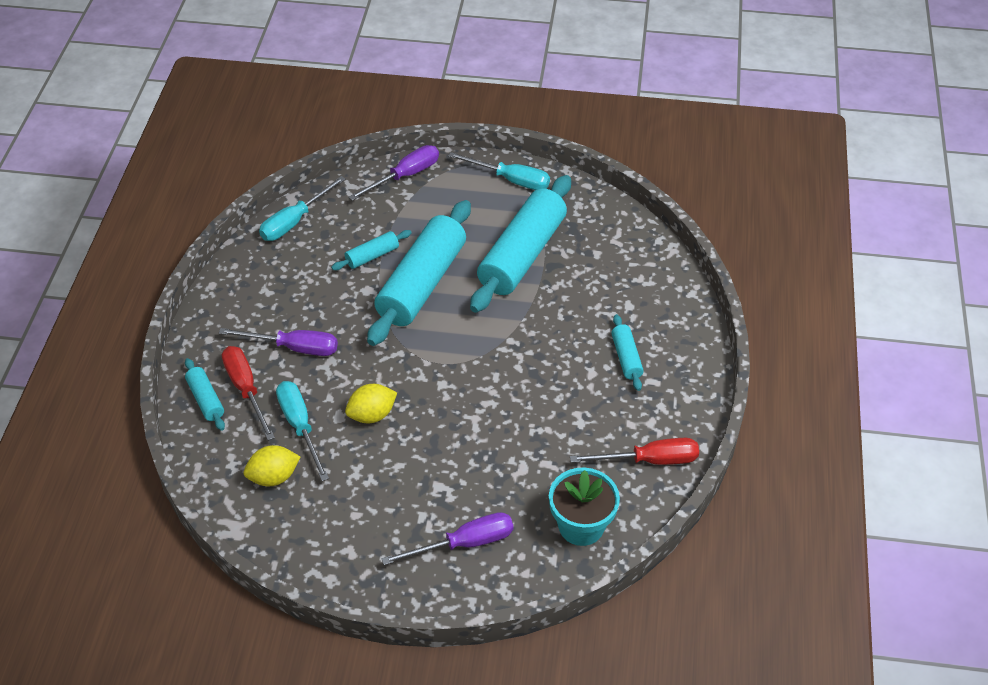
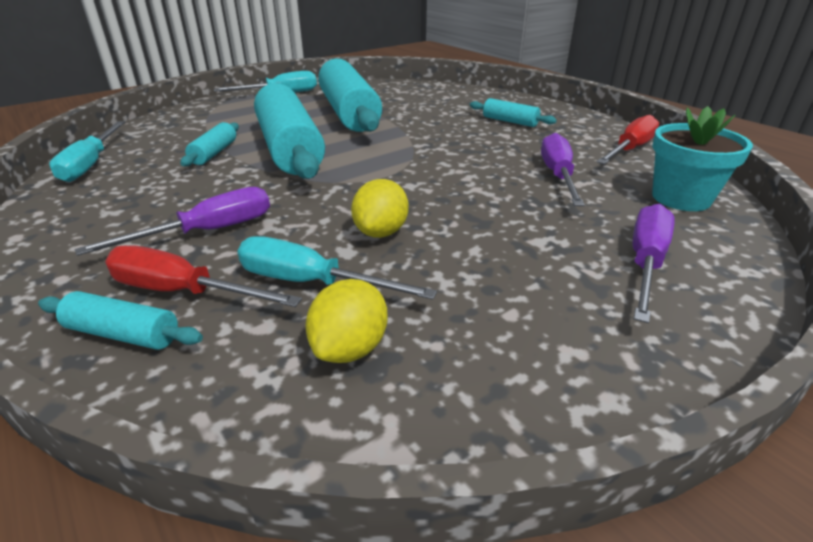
camera: 45 degrees left, 15 degrees down
(405, 176) = (184, 115): purple screwdriver -> purple screwdriver (558, 176)

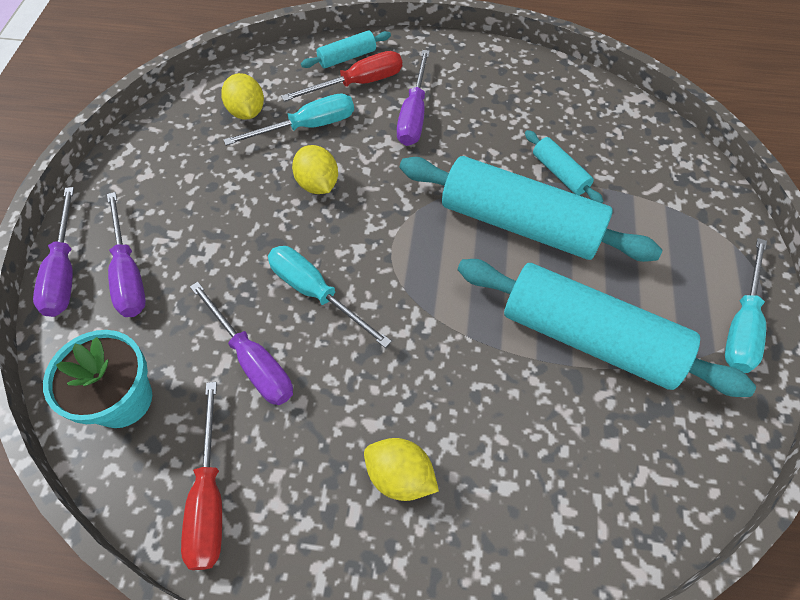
camera: 135 degrees right, 25 degrees up
(91, 164) = (603, 102): turquoise screwdriver -> turquoise screwdriver (316, 293)
(510, 121) = (400, 476): turquoise rolling pin -> yellow lemon
(734, 301) = (64, 271): none -> purple screwdriver

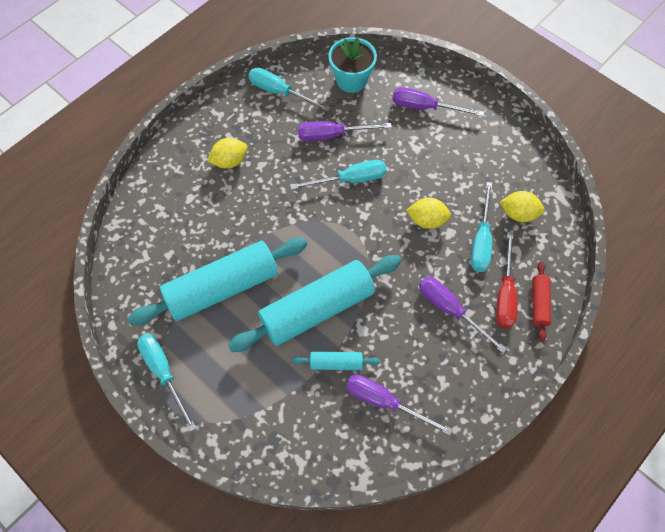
camera: 125 degrees right, 5 degrees up
(64, 271) = (447, 83): purple screwdriver -> purple screwdriver (385, 402)
(209, 497) = (280, 92): red screwdriver -> turquoise screwdriver
(347, 57) = (539, 303): turquoise rolling pin -> red rolling pin

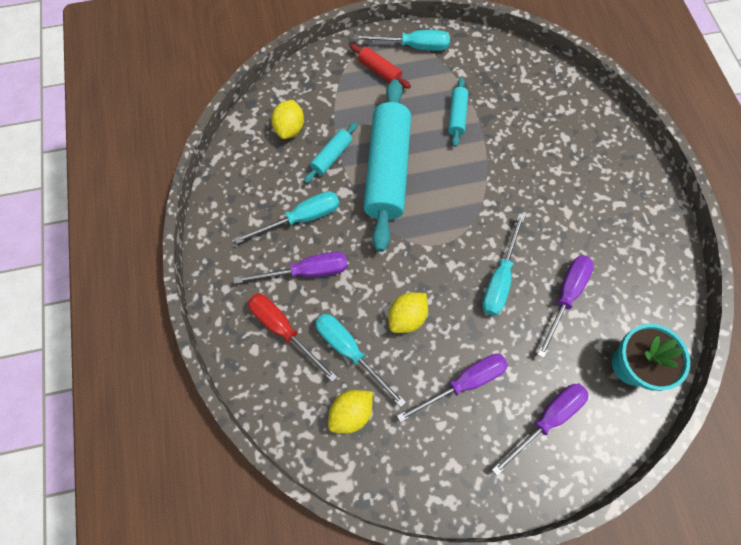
camera: 125 degrees right, 5 degrees up
(222, 288) = (456, 116): turquoise rolling pin -> turquoise rolling pin, size x0.44
(229, 161) = (588, 188): yellow lemon -> yellow lemon (290, 128)
(280, 92) = (653, 281): turquoise screwdriver -> turquoise screwdriver (301, 218)
(385, 402) = (274, 170): purple screwdriver -> purple screwdriver (463, 383)
(539, 303) = (252, 353): red rolling pin -> red rolling pin (379, 71)

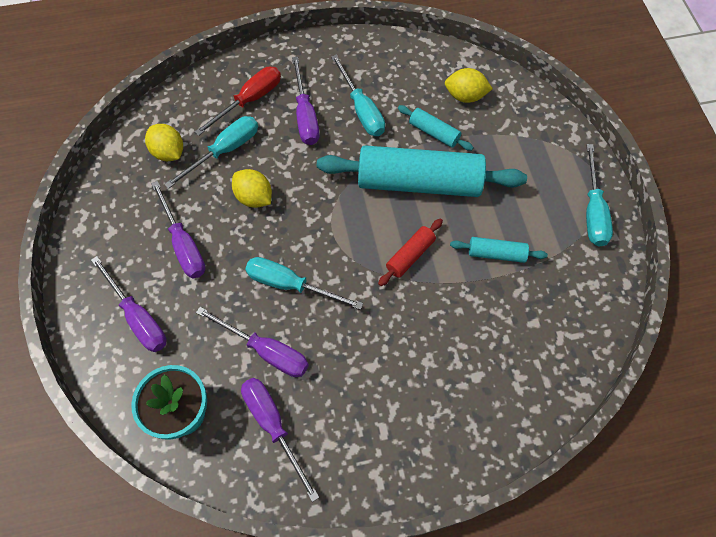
camera: 90 degrees right, 5 degrees down
(379, 71) = (551, 176): red rolling pin -> red rolling pin (410, 256)
(630, 286) = (273, 426): none -> purple screwdriver

